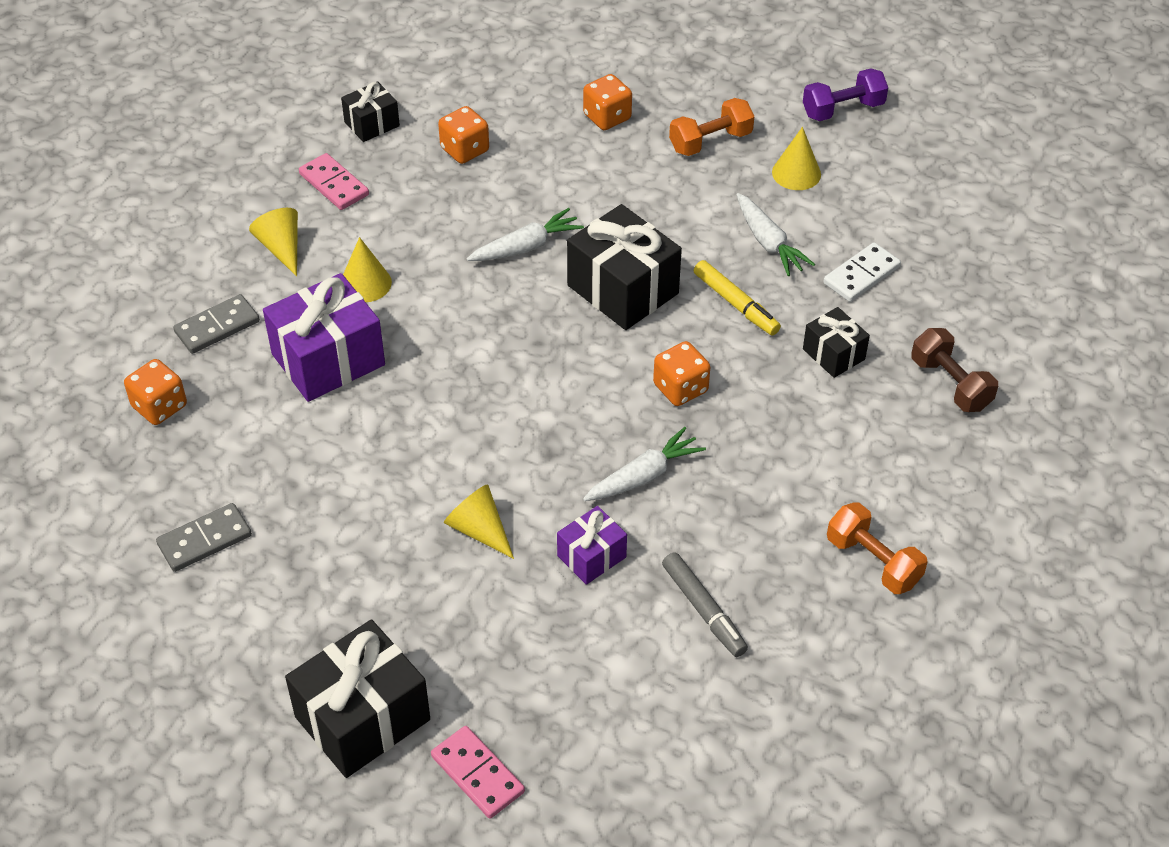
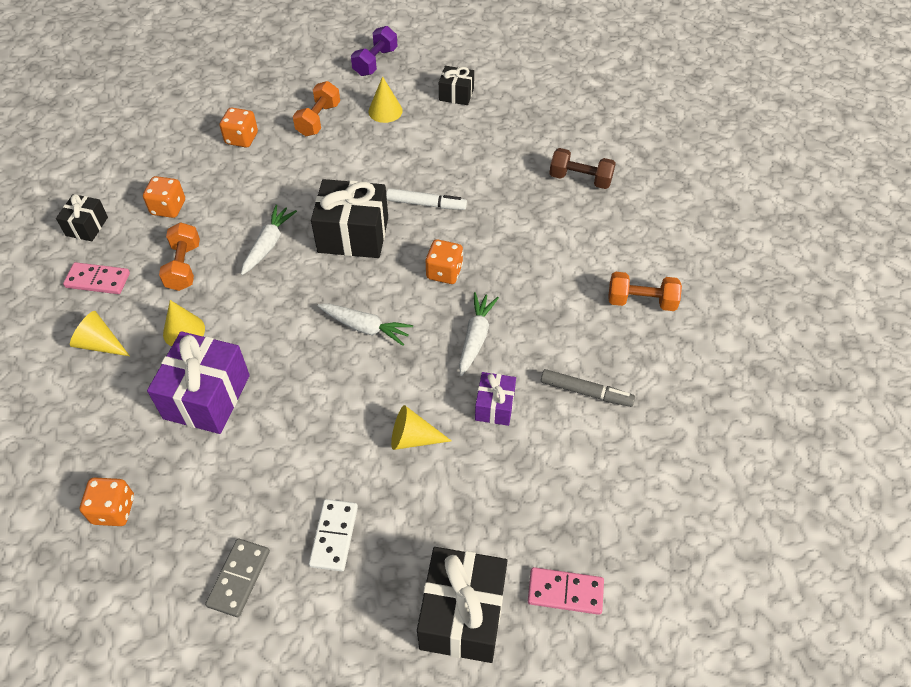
camera: 40 degrees left, 5 degrees up
(217, 327) = (104, 426): grey domino -> none
(424, 219) = (184, 266): none -> orange dumbbell
(736, 304) = (426, 204): yellow marker -> white marker
(768, 242) = (409, 158): white carrot -> white carrot (365, 327)
(833, 354) = (506, 200): black gift -> black gift (456, 94)
(861, 275) = (476, 147): white domino -> white domino (334, 536)

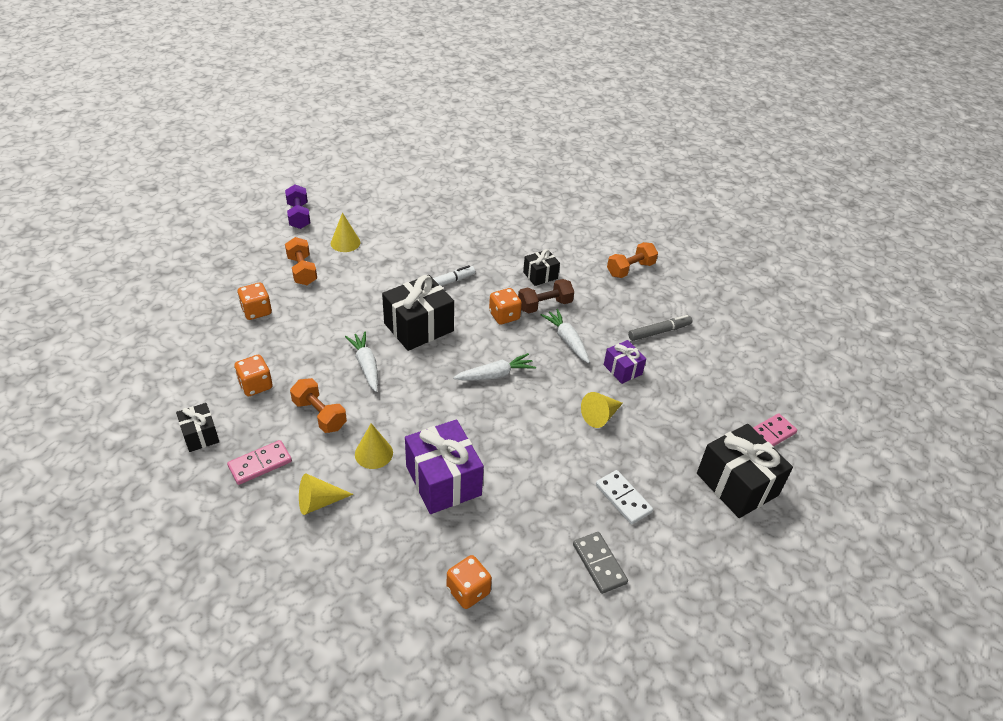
camera: 45 degrees left, 10 degrees down
(456, 94) = (383, 211): black gift -> black gift (540, 275)
(580, 179) = (520, 222): brown dumbbell -> brown dumbbell (544, 305)

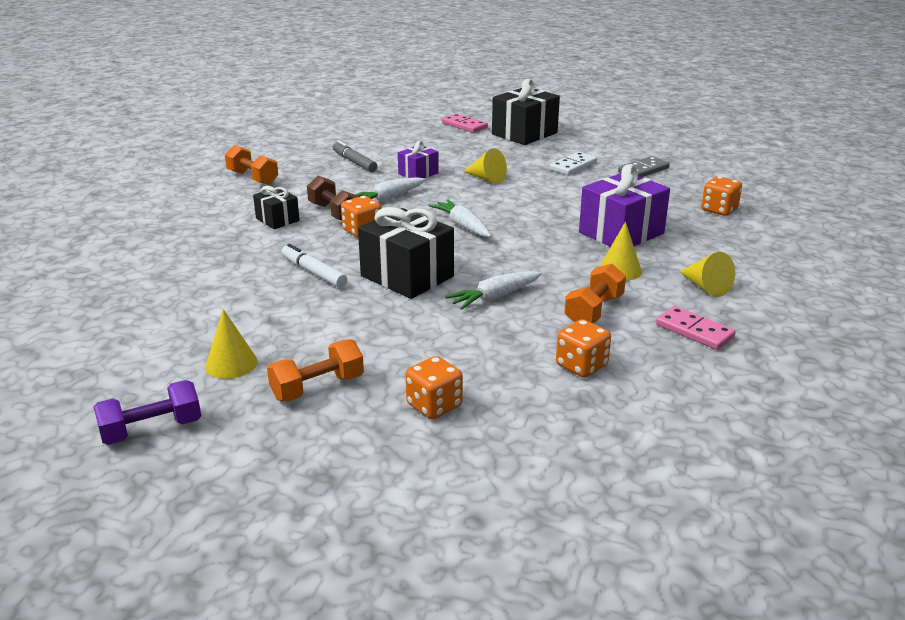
camera: 100 degrees left, 15 degrees down
(200, 435) = (693, 384): black gift -> none

